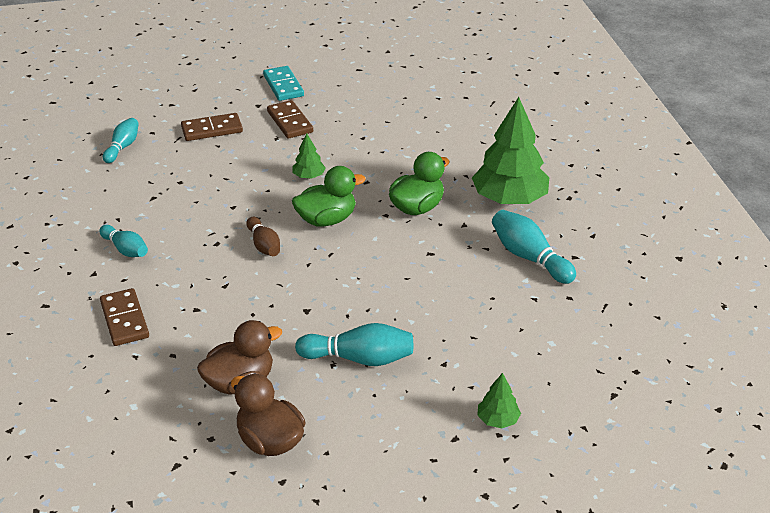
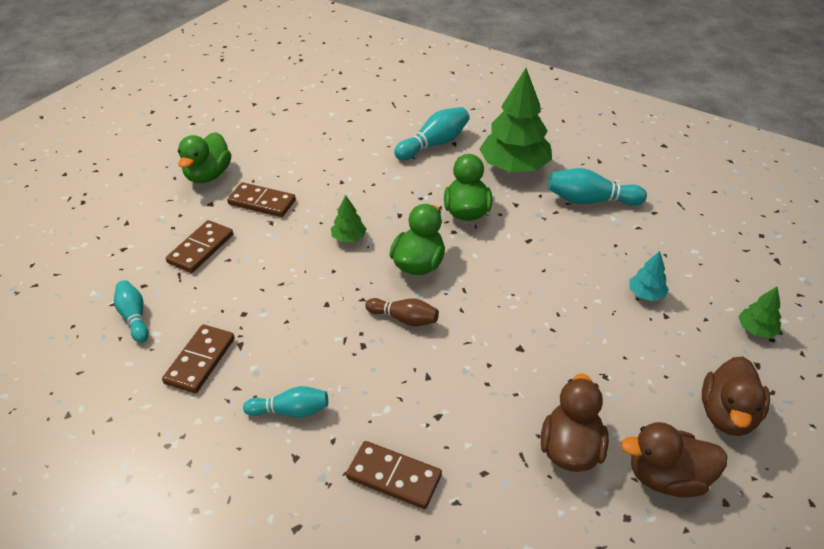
camera: 45 degrees left, 5 degrees up
(121, 192) = (200, 361): none -> brown domino
(283, 86) = (208, 175): turquoise domino -> green duck
(359, 358) = (614, 356): turquoise bowling pin -> turquoise bowling pin (434, 144)
(374, 445) = (727, 415): none -> brown duck
(454, 341) = (646, 294): none -> turquoise tree

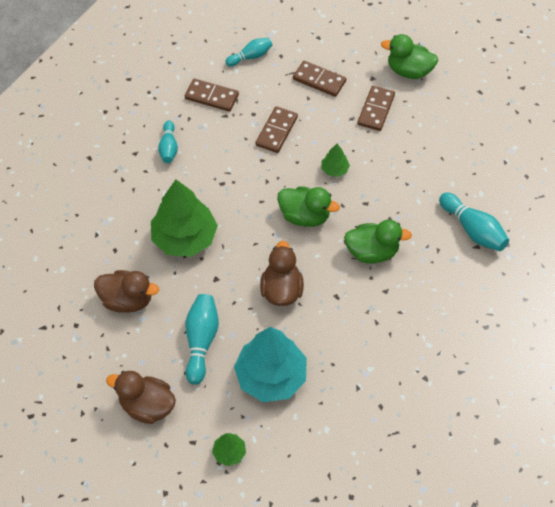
camera: 90 degrees right, 15 degrees up
(394, 476) = (116, 203): brown domino -> brown domino (276, 131)
(404, 319) = (246, 207): brown bowling pin -> none
(514, 167) = (442, 294): green tree -> green tree (185, 238)
(590, 200) = (394, 353): turquoise bowling pin -> turquoise bowling pin (201, 341)
(646, 294) = (271, 376): turquoise tree -> turquoise tree, size x2.23
(667, 478) = (100, 354): brown duck -> brown duck (281, 290)

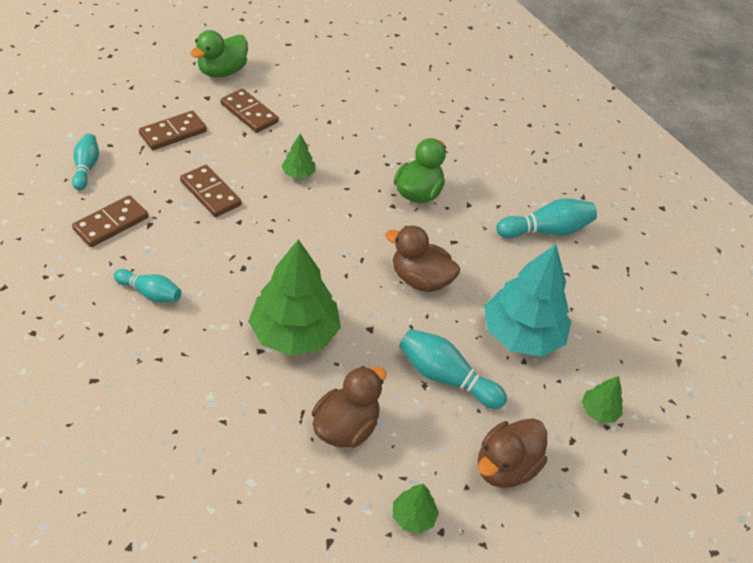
camera: 70 degrees left, 10 degrees down
(82, 365) = (413, 517): none -> green tree
(305, 216) = (340, 221): green duck -> none
(472, 230) = (437, 119): turquoise bowling pin -> turquoise bowling pin (546, 230)

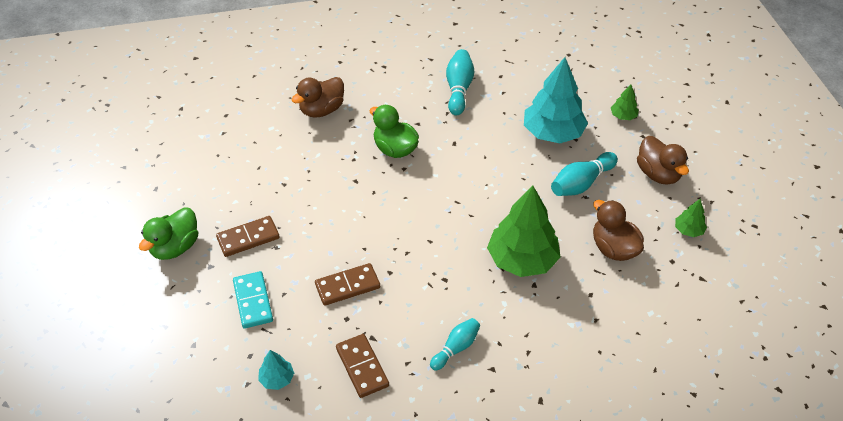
camera: 65 degrees left, 0 degrees up
(86, 168) = (277, 379): turquoise bowling pin -> turquoise tree
(173, 133) = (253, 301): brown domino -> turquoise domino
(222, 71) = (175, 247): green duck -> green duck turned 60 degrees clockwise
(298, 174) = (344, 220): green tree -> none
(420, 279) = (487, 173): brown duck -> brown duck (322, 110)

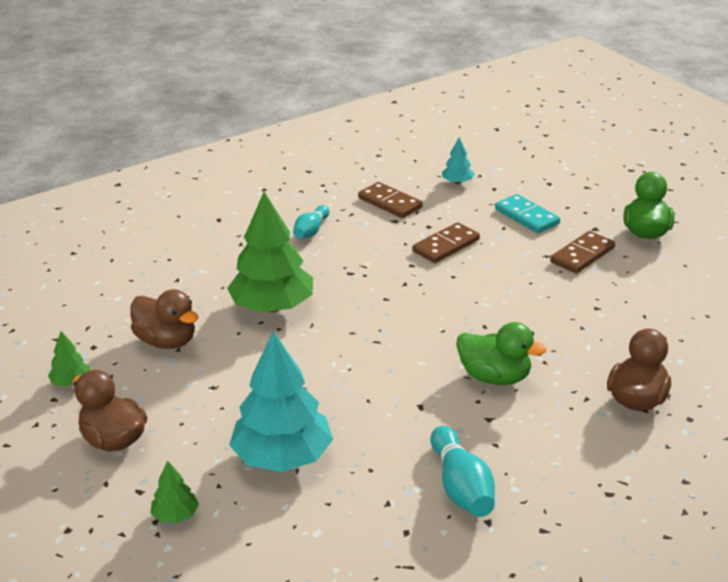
camera: 160 degrees right, 15 degrees down
(581, 183) = (222, 400): turquoise bowling pin -> none

